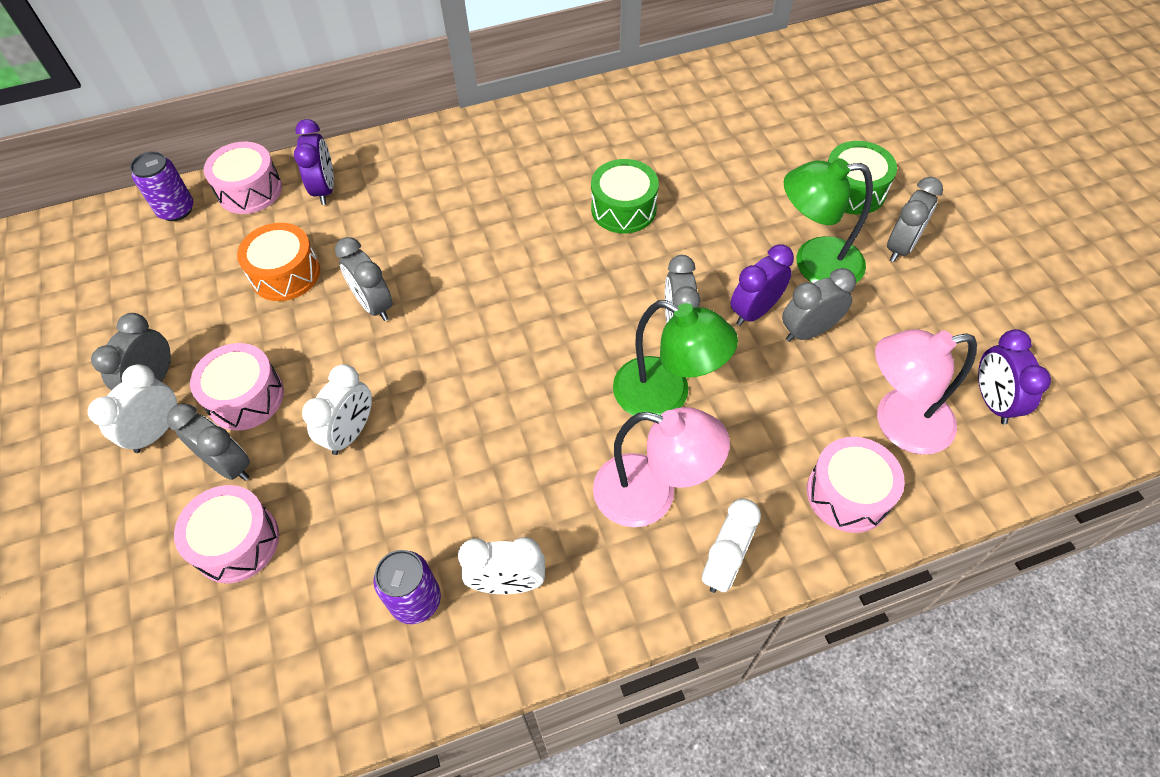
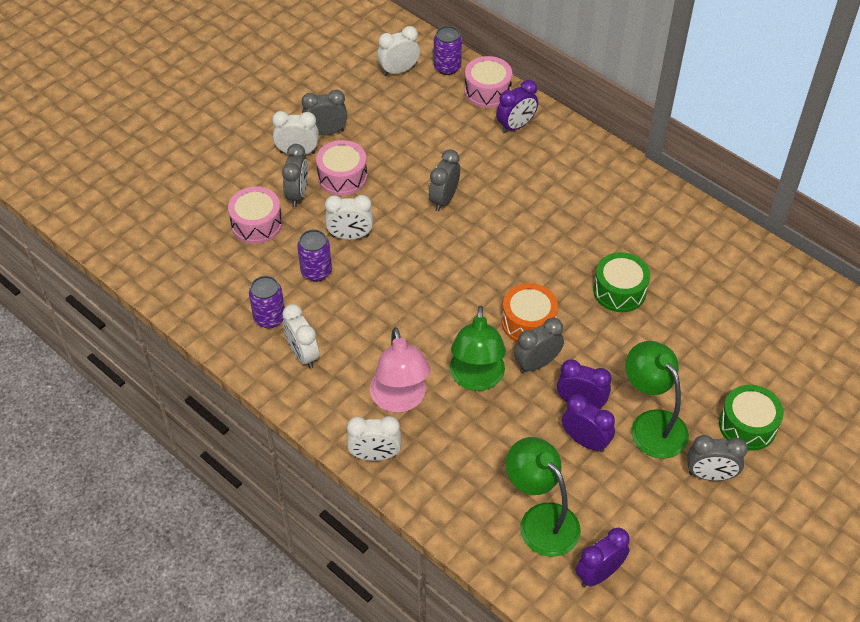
camera: 60 degrees right, 5 degrees down
(132, 258) = (398, 70): none -> white clock
(285, 274) = (437, 145): orange drum -> orange drum (528, 322)
(379, 501) = (316, 272): none -> purple can
(808, 331) = (585, 441): grey clock -> purple clock
(848, 494) = (465, 506): pink drum -> none
(898, 423) = (541, 520): pink lamp -> green lamp

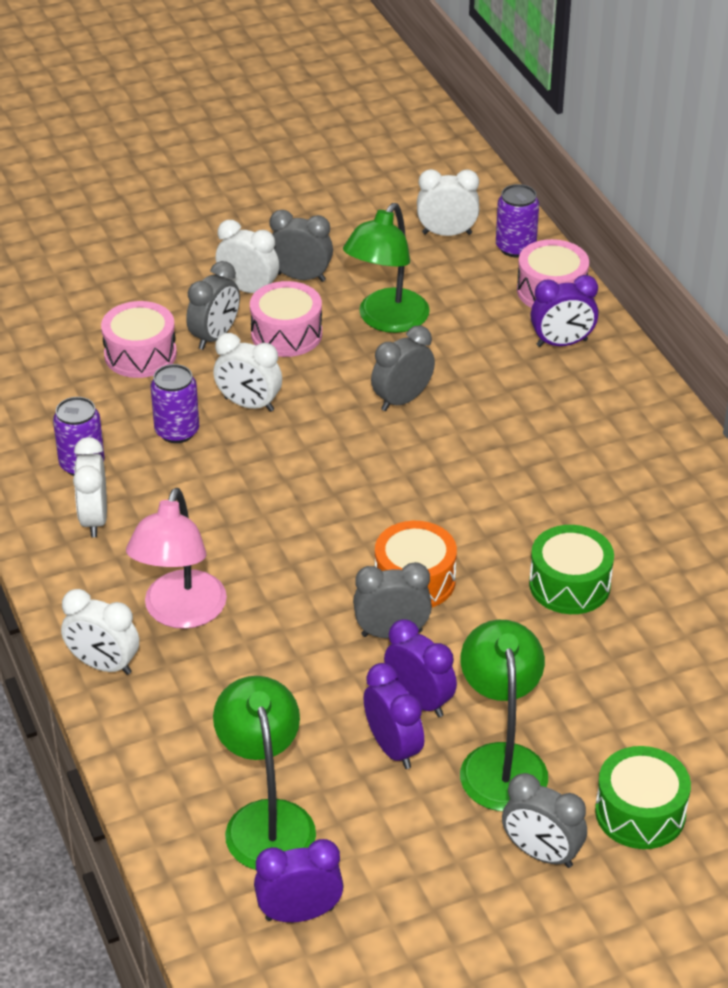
camera: 25 degrees right, 10 degrees down
(476, 379) = (297, 623): green lamp -> green lamp (386, 320)

